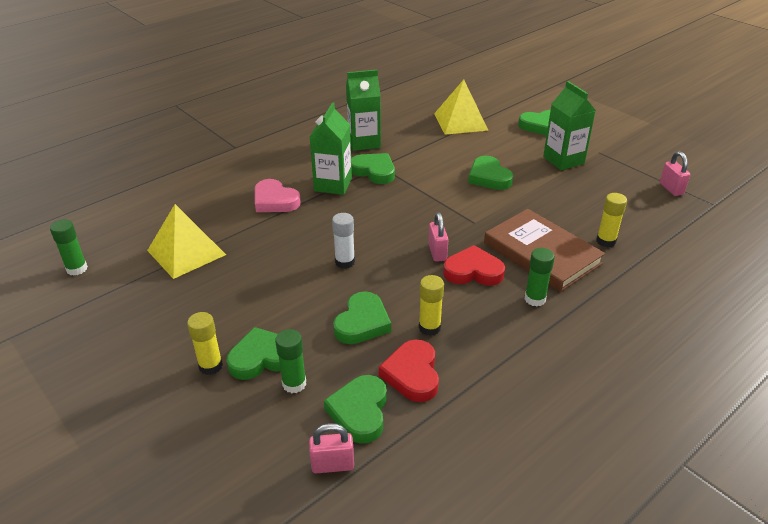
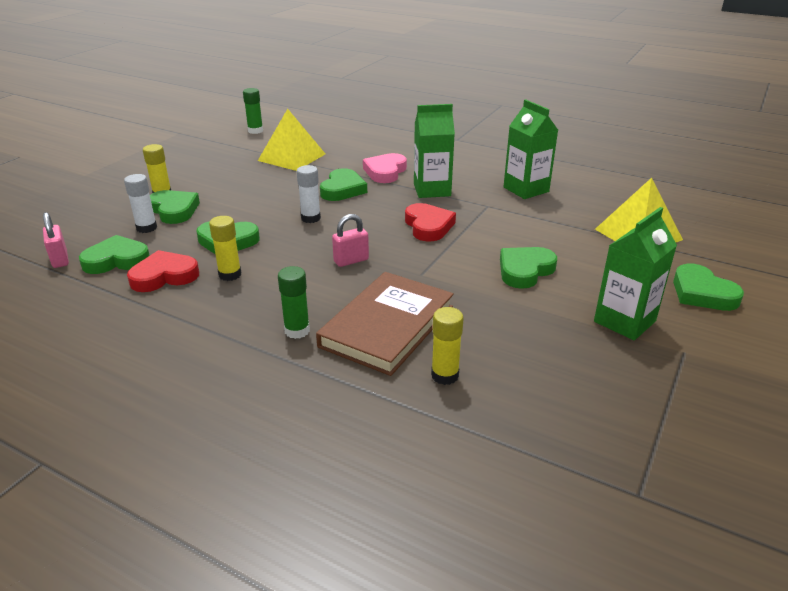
camera: 70 degrees right, 5 degrees down
(294, 384) = (146, 228): green glue stick -> white glue stick
(374, 171) = (474, 204): green heart -> green heart (342, 189)
(473, 271) = (329, 286): red heart -> red heart (428, 226)
(671, 189) = (643, 436): pink padlock -> none

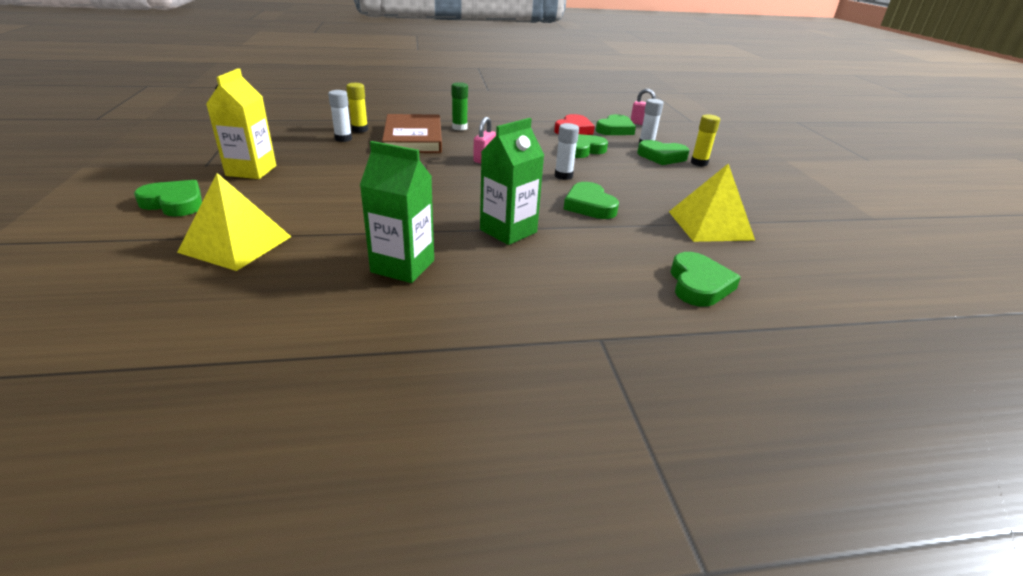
camera: 140 degrees right, 0 degrees up
(230, 275) = (541, 137): yellow glue stick -> none
(255, 131) = (834, 248): green glue stick -> none
(385, 172) = (590, 238): pink heart -> none
(428, 226) = (462, 195): red heart -> none
(484, 357) = (343, 139): none -> white glue stick
(525, 270) = (346, 183): green heart -> green heart (699, 284)
(624, 321) = (251, 171): green carton -> yellow carton

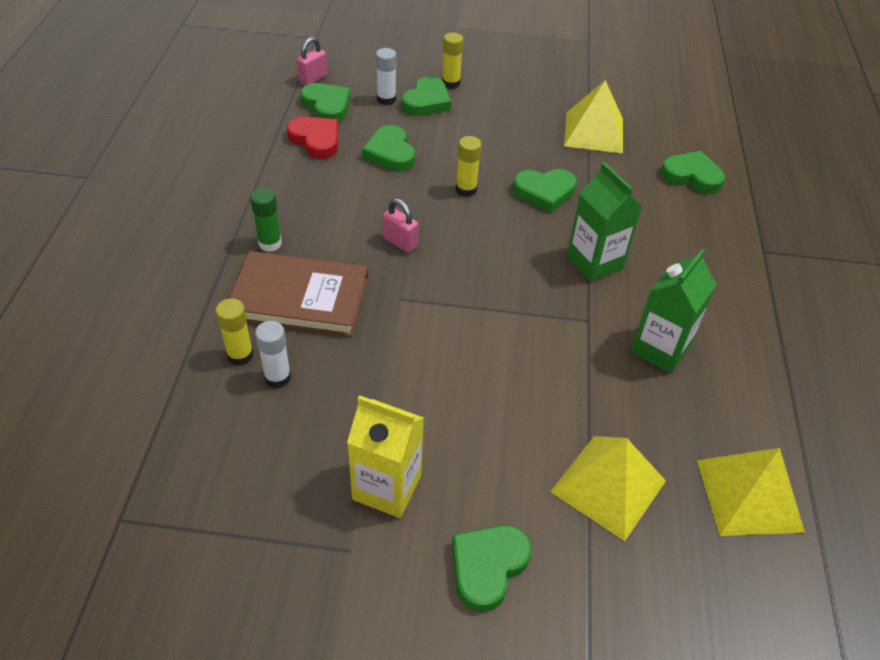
camera: 75 degrees left, 15 degrees up
(207, 318) = (749, 495): none -> yellow pyramid
(563, 176) = (466, 190): white glue stick -> yellow glue stick

